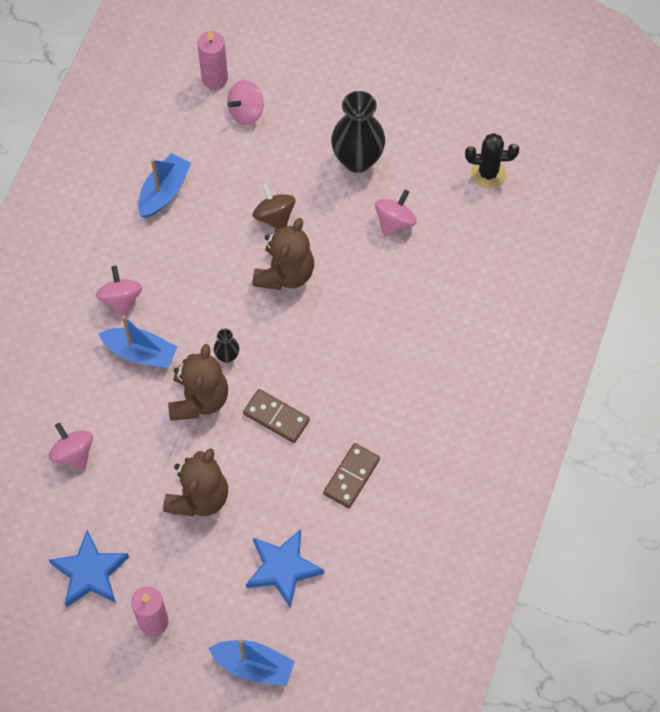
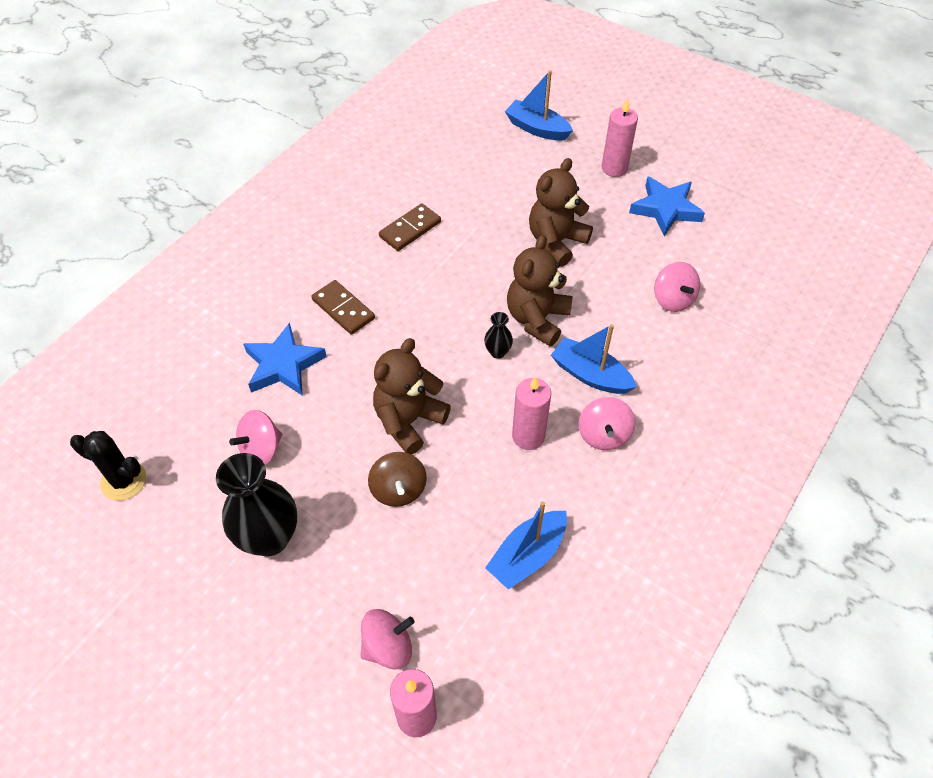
camera: 165 degrees left, 10 degrees down
(183, 283) = (528, 436): none -> pink candle
(276, 417) = (464, 288): brown domino -> brown domino (343, 309)
(283, 569) = (494, 180): blue star -> blue star (283, 365)

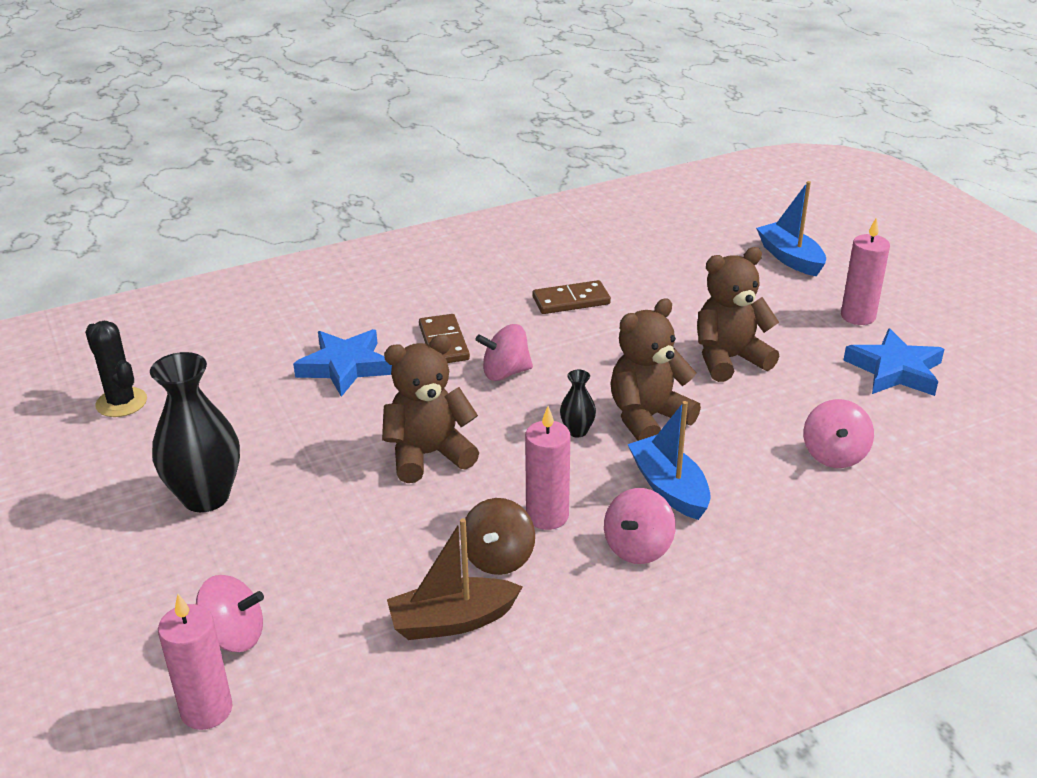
camera: 30 degrees right, 20 degrees down
(261, 449) = (263, 424): pink spinning top -> pink spinning top (505, 373)
(398, 489) = (366, 508): brown spinning top -> brown spinning top (498, 558)
(527, 555) = (452, 621): blue boat -> brown boat

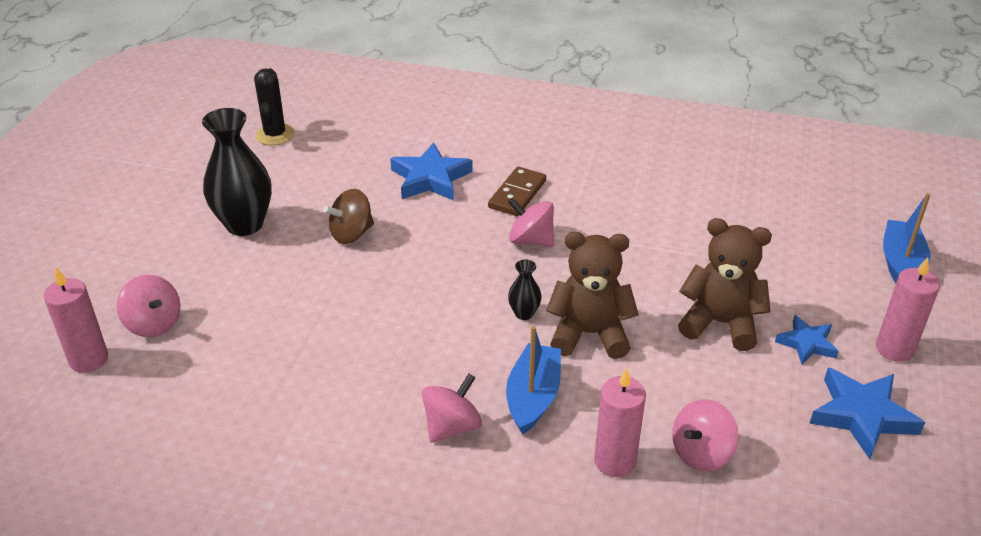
camera: 40 degrees right, 5 degrees up
(428, 455) = (403, 272): brown teddy bear -> none
(452, 621) = (274, 396): brown boat -> none
(498, 558) = (354, 373): brown spinning top -> brown spinning top (351, 234)
(547, 516) = (422, 363): pink candle -> pink candle (615, 461)
(571, 301) = (654, 208): brown domino -> none
(638, 548) = (452, 426): pink spinning top -> pink spinning top turned 150 degrees clockwise
(802, 342) = (807, 343): none -> blue star

